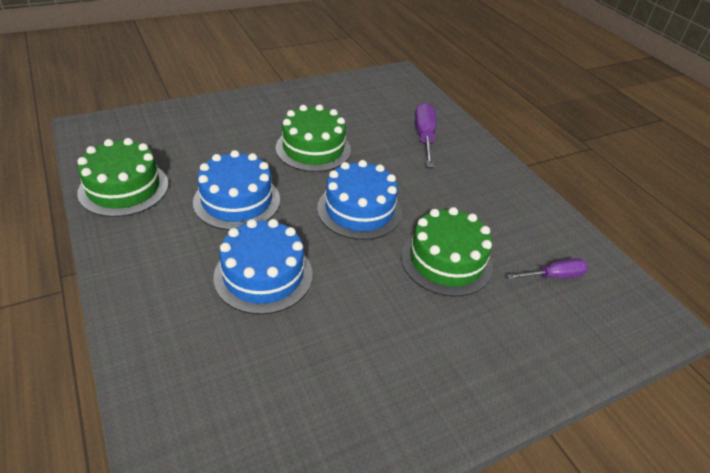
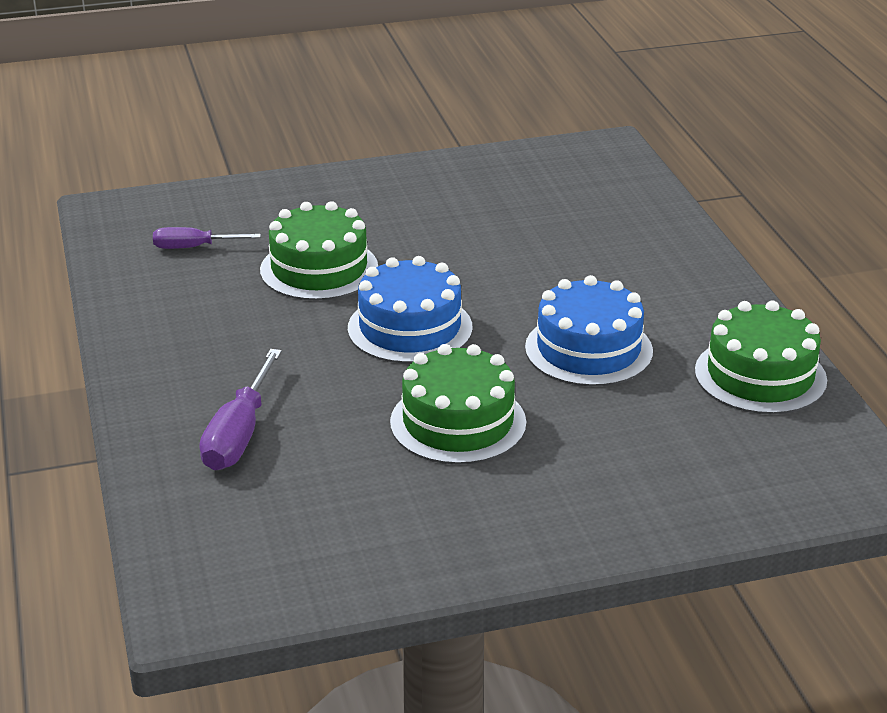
camera: 165 degrees left, 10 degrees down
(263, 275) = (551, 271): blue cake -> none

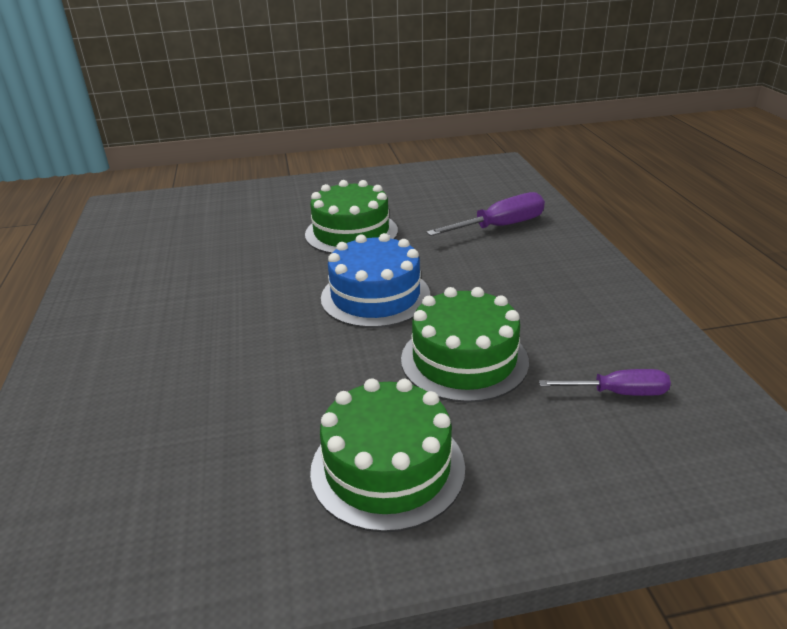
camera: 175 degrees left, 0 degrees up
(239, 434) = (499, 227): purple screwdriver -> purple screwdriver turned 45 degrees clockwise
(588, 349) = (233, 278): blue cake -> none
(760, 375) = (120, 259): green cake -> green cake (387, 468)

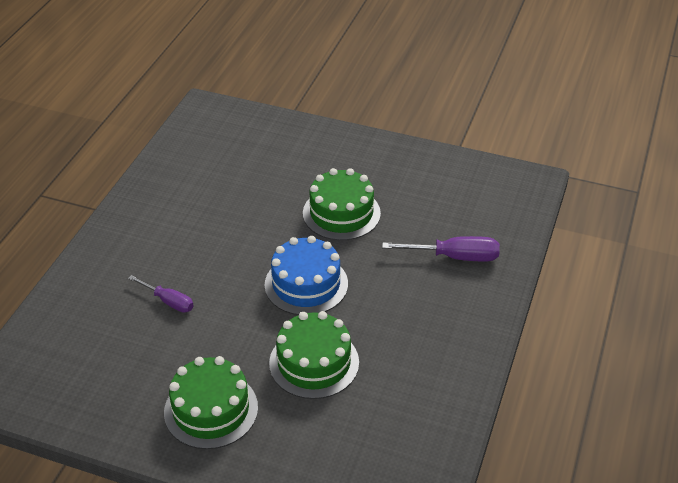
camera: 30 degrees right, 10 degrees up
(617, 393) = (379, 432): purple screwdriver -> purple screwdriver (168, 301)

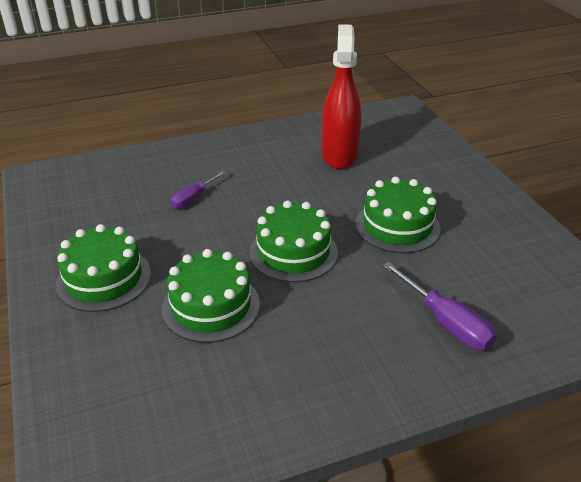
camera: 50 degrees right, 5 degrees down
(168, 301) = (193, 198): purple screwdriver -> purple screwdriver turned 45 degrees clockwise
(220, 184) = (339, 155): none -> red spray bottle
(306, 284) = (293, 252): blue cake -> green cake

